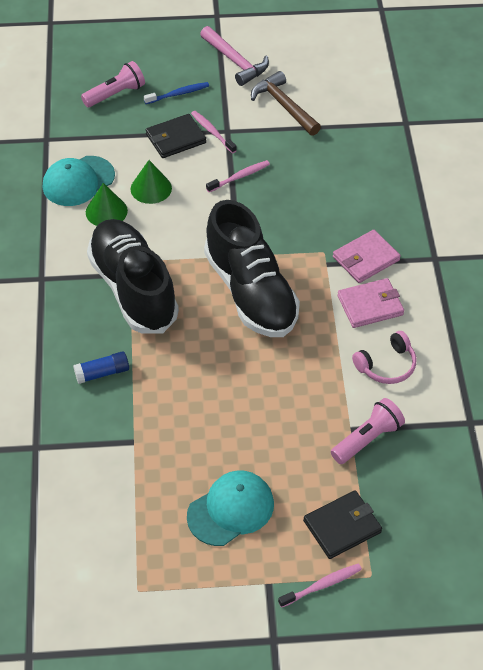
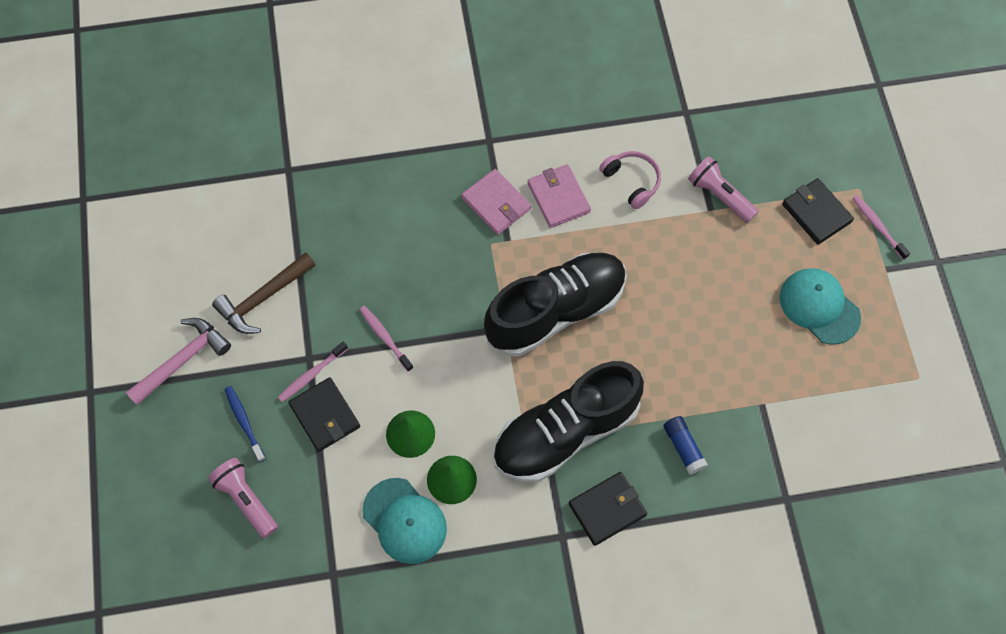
camera: 95 degrees left, 15 degrees up
(57, 311) = (607, 509): none -> black wallet

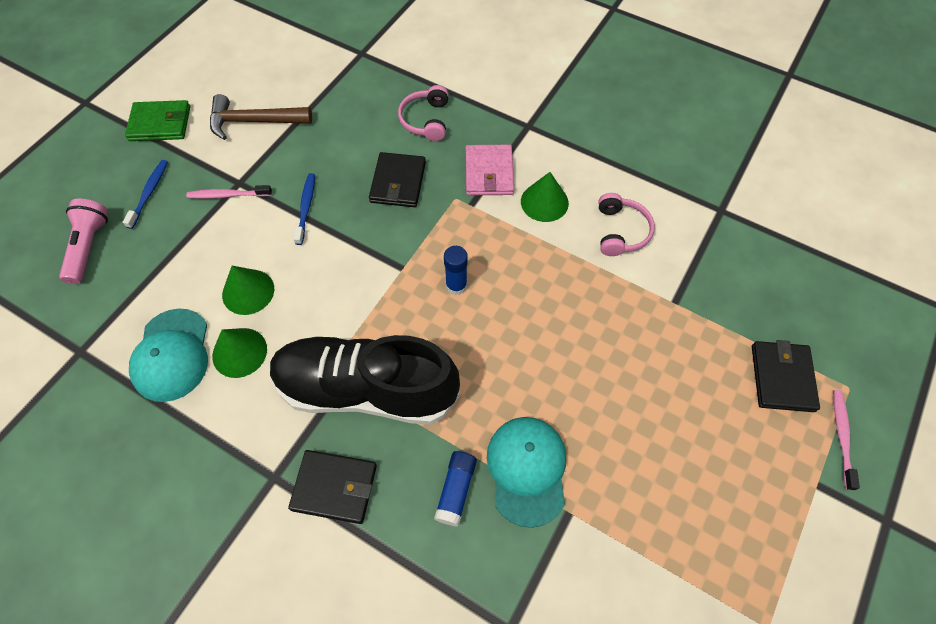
camera: 40 degrees right, 5 degrees down
(183, 360) = (160, 123): pink hammer -> green wallet
(325, 415) = (205, 230): black wallet -> black wallet (398, 182)
(385, 337) = (306, 207): pink toothbrush -> blue toothbrush
(404, 194) = (426, 120): none -> pink headphones
(555, 311) = (456, 285): black shoe -> blue glue stick
(558, 198) = (544, 202): pink wallet -> green cone
(719, 195) = (694, 296): pink flashlight -> none
(819, 307) = (711, 466): turquoise cap -> turquoise cap (527, 470)

